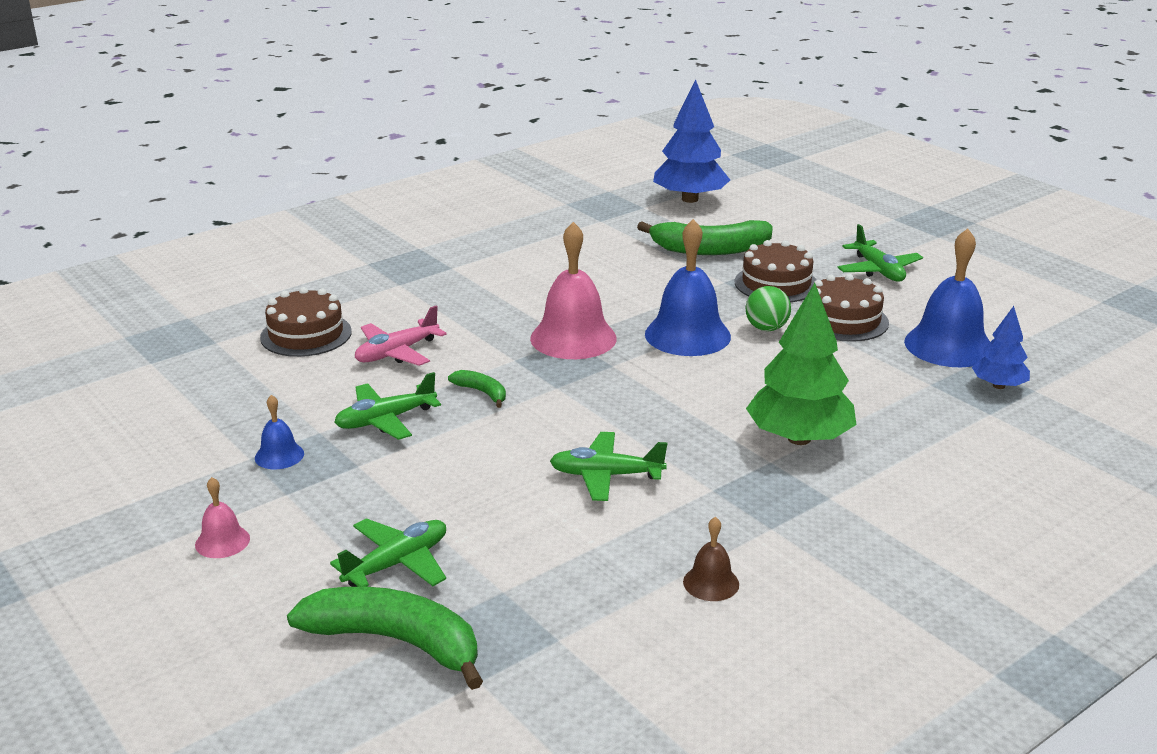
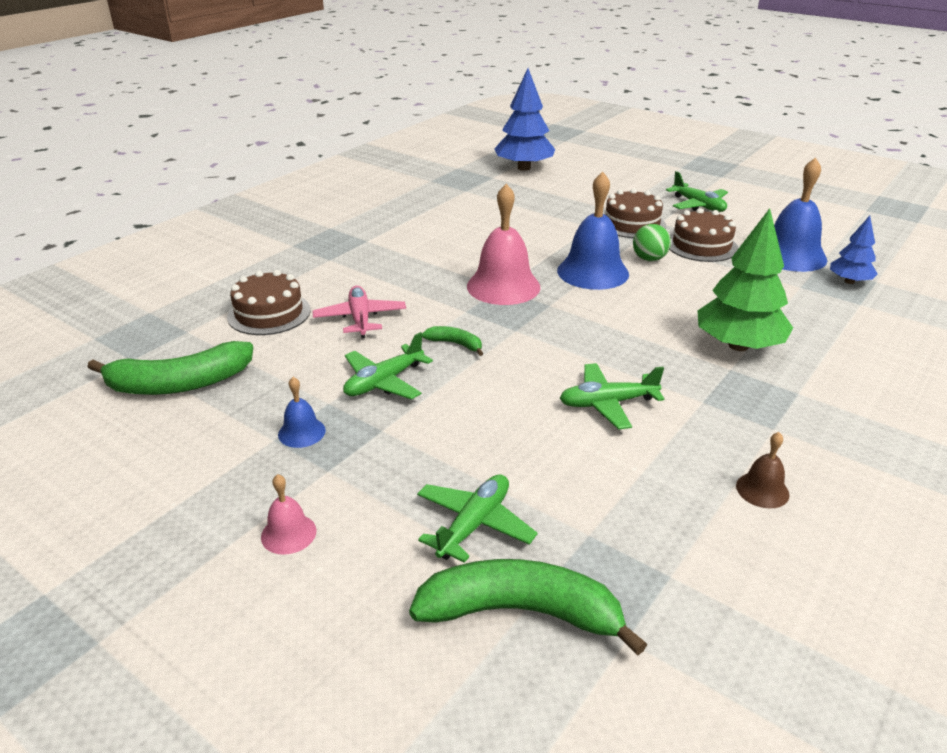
camera: 15 degrees left, 5 degrees up
(397, 353) = (360, 319): pink plane -> pink plane turned 135 degrees clockwise
(710, 249) = (564, 203): green banana -> green banana (179, 383)

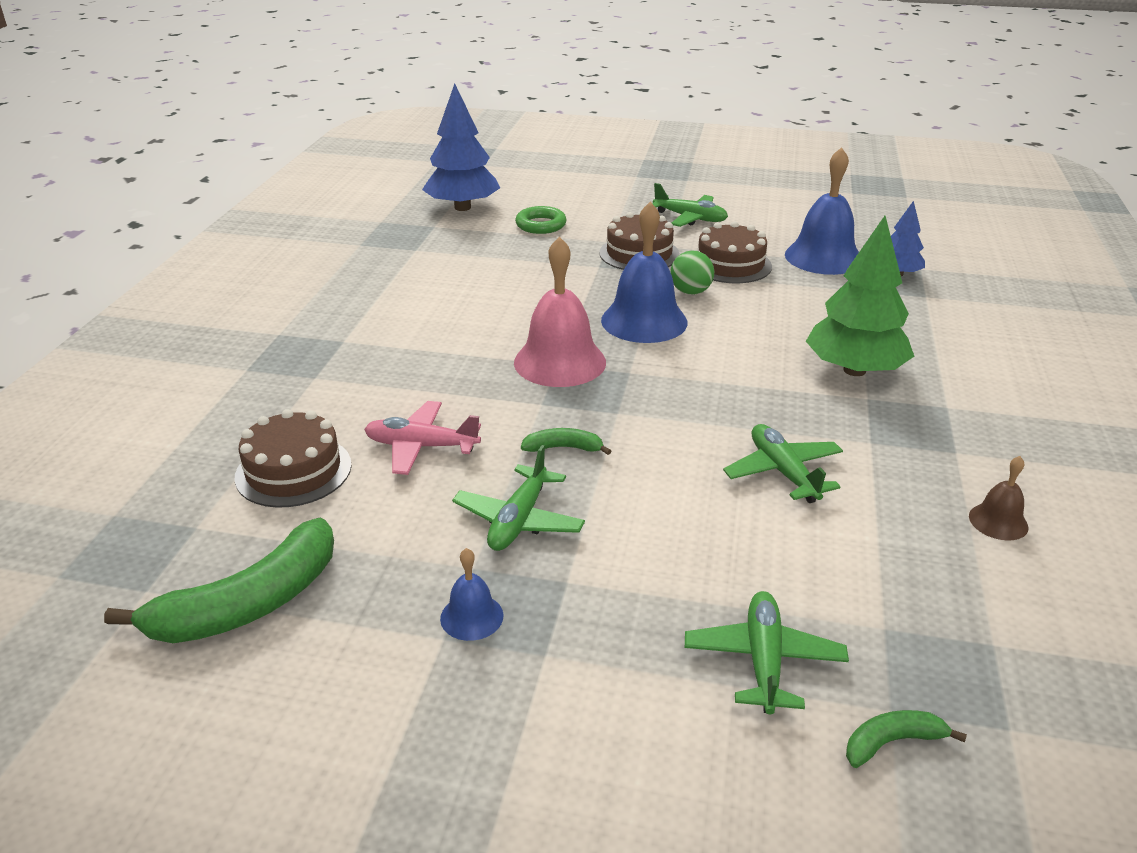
camera: 25 degrees left, 0 degrees up
(288, 533) = (565, 752): pink bell -> none
(360, 319) = (421, 447): pink plane -> pink plane turned 45 degrees counterclockwise
(521, 612) = (892, 742): green banana -> green banana, size x0.47
(572, 190) = (541, 225): none -> green ring
(607, 403) = (783, 472): green plane -> green plane turned 105 degrees clockwise

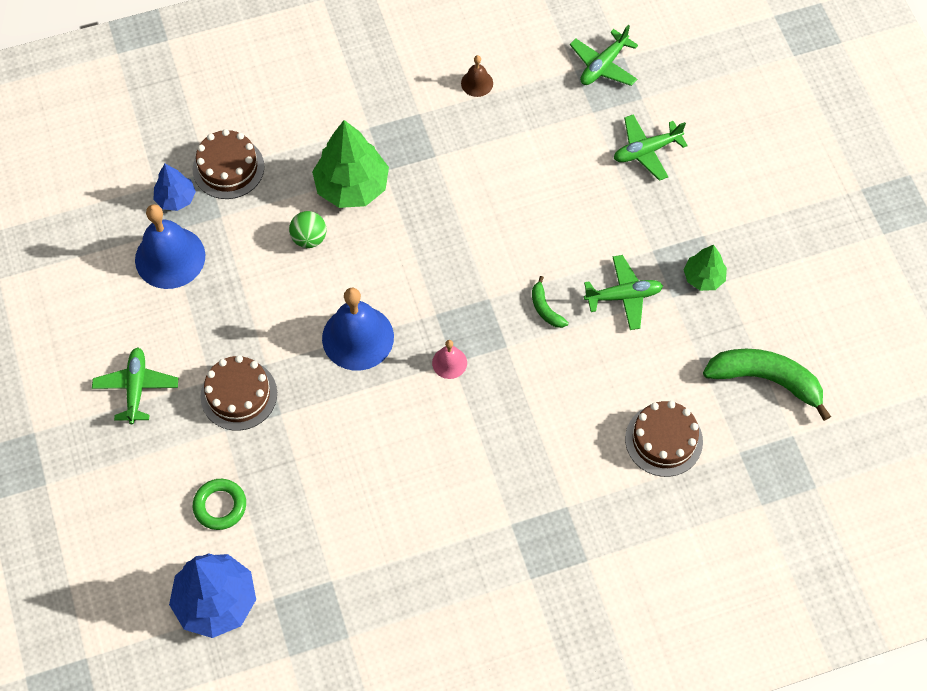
camera: 120 degrees left, 30 degrees up
(421, 447) = (595, 386): pink plane -> none
(471, 616) = (703, 277): blue bell -> green tree
(560, 362) = (449, 362): pink bell -> pink bell, size x0.48
(690, 292) = (291, 326): green ball -> green ball (309, 238)
(730, 264) = (223, 318): brown cake -> brown cake (228, 168)
(783, 472) = (495, 189): green plane -> green plane (603, 65)
(892, 742) = (659, 94): green banana -> none

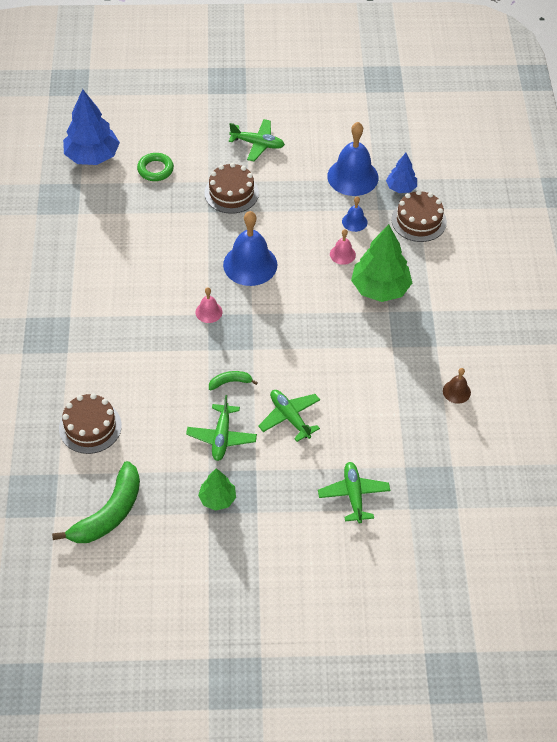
camera: 105 degrees right, 10 degrees down
(250, 237) = (354, 222): none -> blue bell
(309, 238) = (342, 254): green ball -> pink bell
(603, 65) = (452, 489): green plane -> green plane (290, 417)

